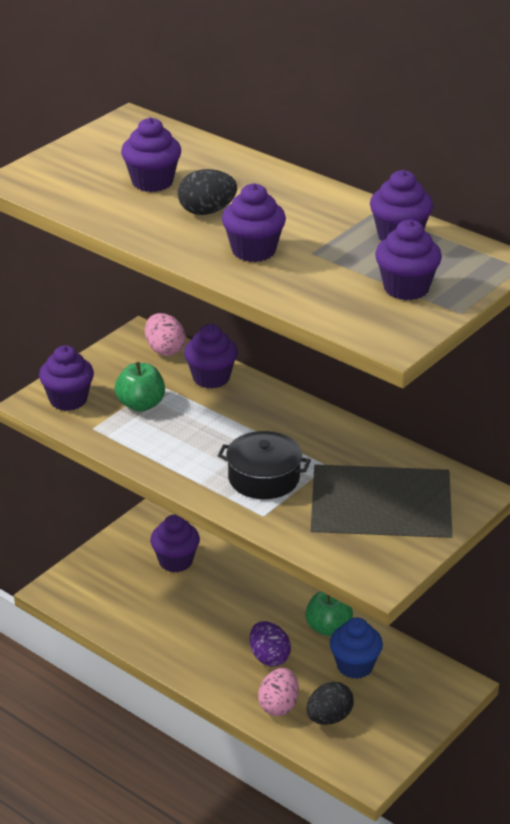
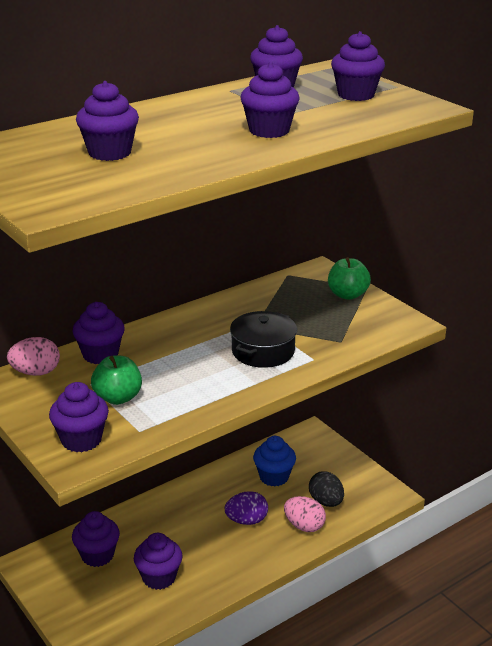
camera: 75 degrees left, 5 degrees down
(159, 610) = (159, 577): none -> purple cupcake
(207, 211) = (186, 139): black egg -> none
(328, 628) = (226, 482): green apple -> green apple (347, 295)

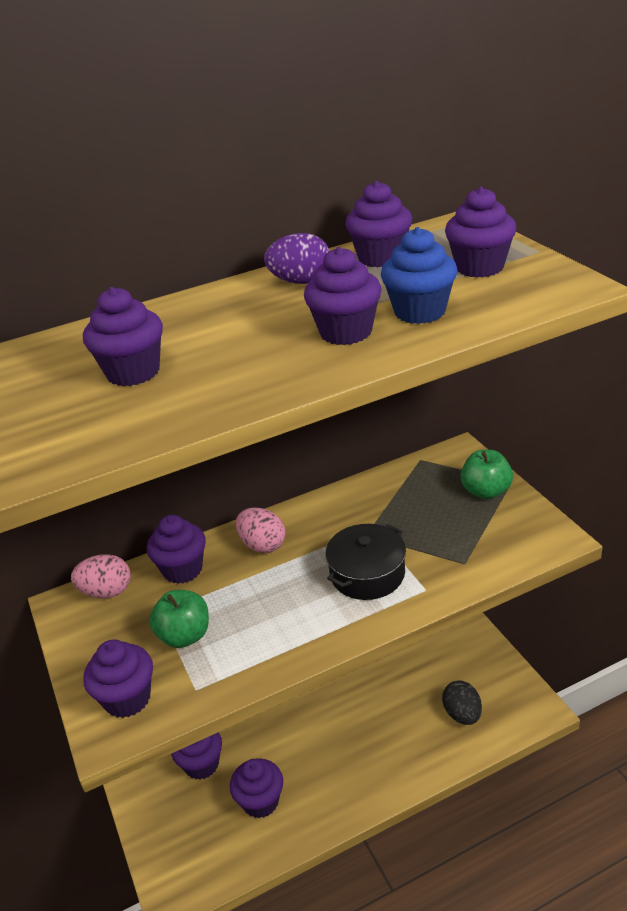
camera: 15 degrees right, 5 degrees up
(246, 520) = (369, 732): purple egg -> purple egg (301, 282)
(274, 477) = (408, 675): blue cupcake -> blue cupcake (420, 312)
(304, 526) = (432, 746): pink egg -> pink egg (263, 545)

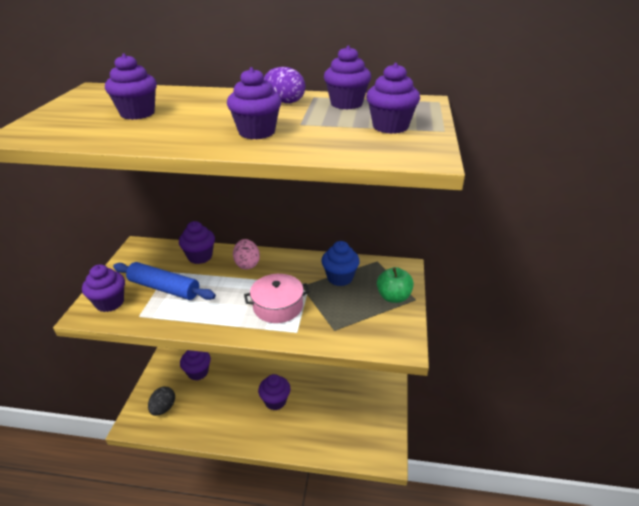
camera: 30 degrees right, 0 degrees up
(107, 592) = (159, 250): pink egg -> none
(185, 636) = (164, 288): green apple -> blue rolling pin
(260, 801) = (205, 407): purple cupcake -> purple cupcake (275, 401)
(367, 574) = (278, 306): black pot -> pink pot
(420, 312) = (312, 137): blue cupcake -> blue cupcake (340, 278)
(462, 714) = (342, 431): black egg -> black egg (163, 408)

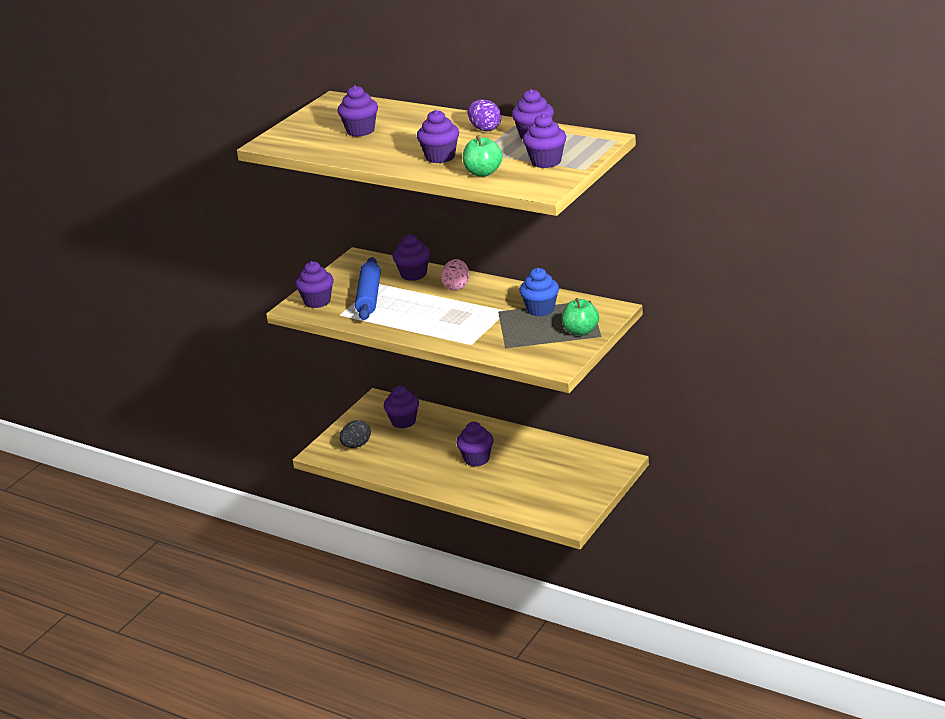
camera: 25 degrees right, 5 degrees down
(164, 288) = (369, 296): blue rolling pin -> blue rolling pin turned 45 degrees clockwise
(278, 306) = (465, 324): pink pot -> none
(328, 145) = (483, 173): none -> green apple

